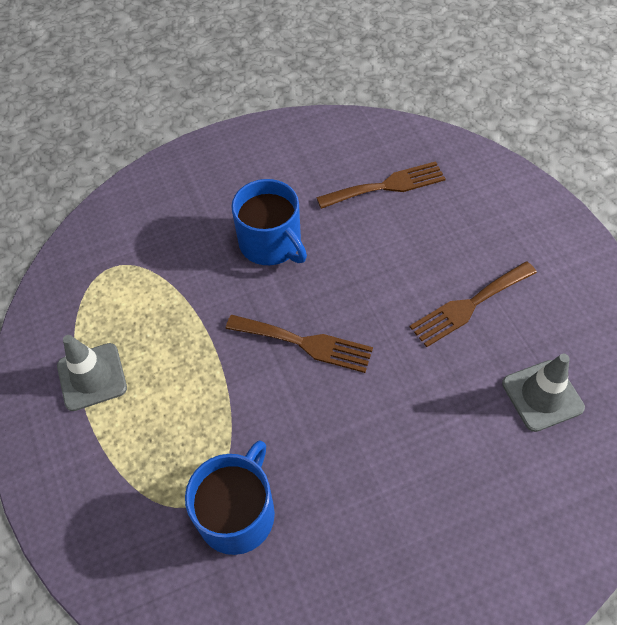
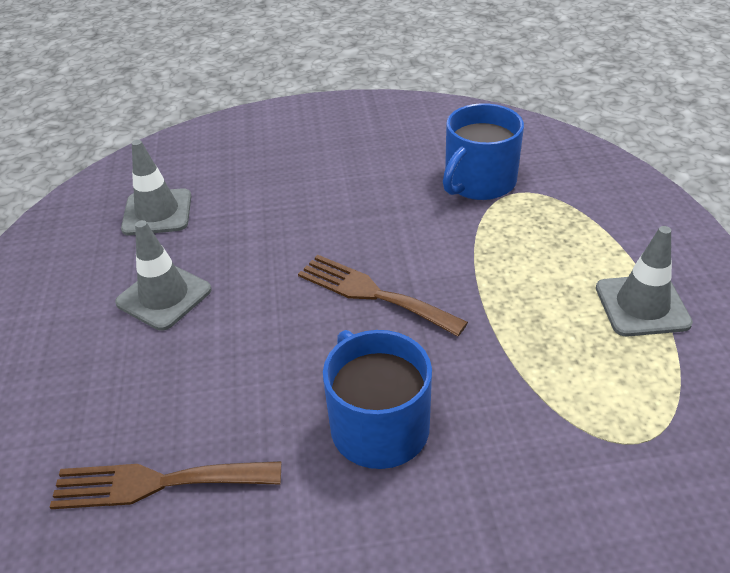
camera: 165 degrees left, 15 degrees down
(469, 305) = (164, 296): brown fork -> grey traffic cone

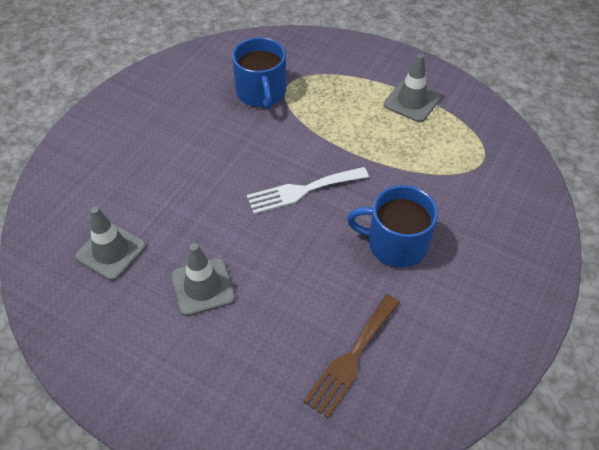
camera: 55 degrees left, 10 degrees up
(373, 293) = (302, 190): brown fork -> white fork

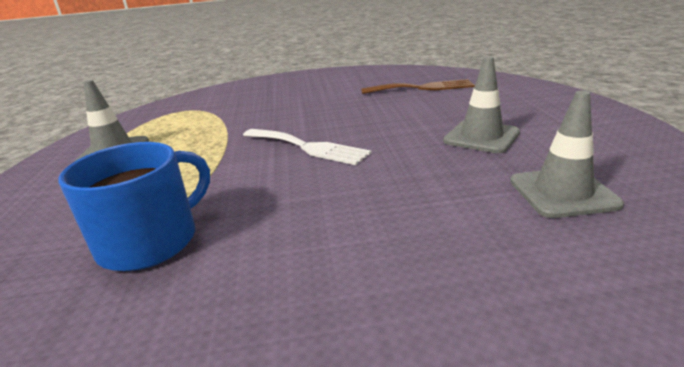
camera: 125 degrees left, 25 degrees down
(395, 243) = (312, 105): blue mug -> none

